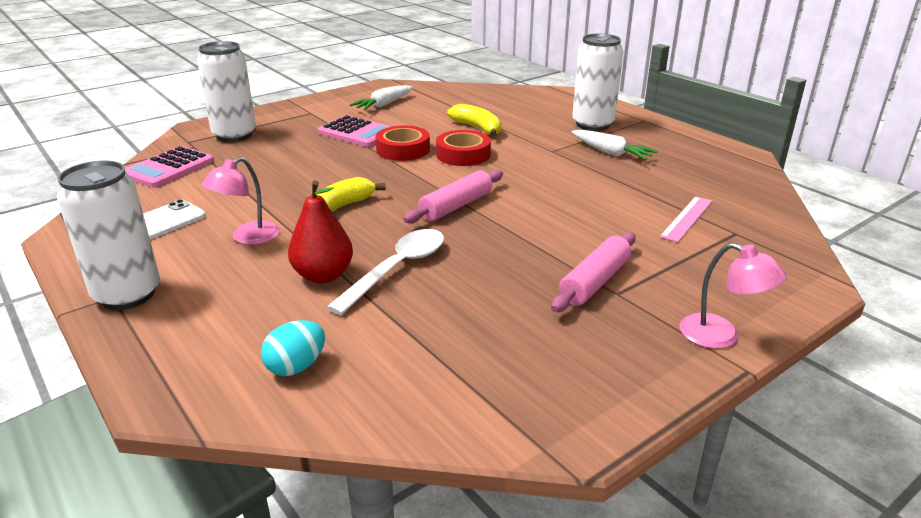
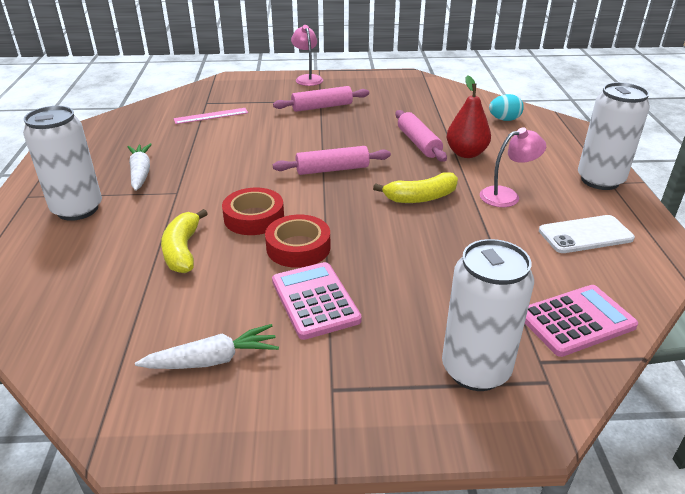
camera: 145 degrees left, 5 degrees up
(397, 269) = (418, 143): white spoon -> pink rolling pin

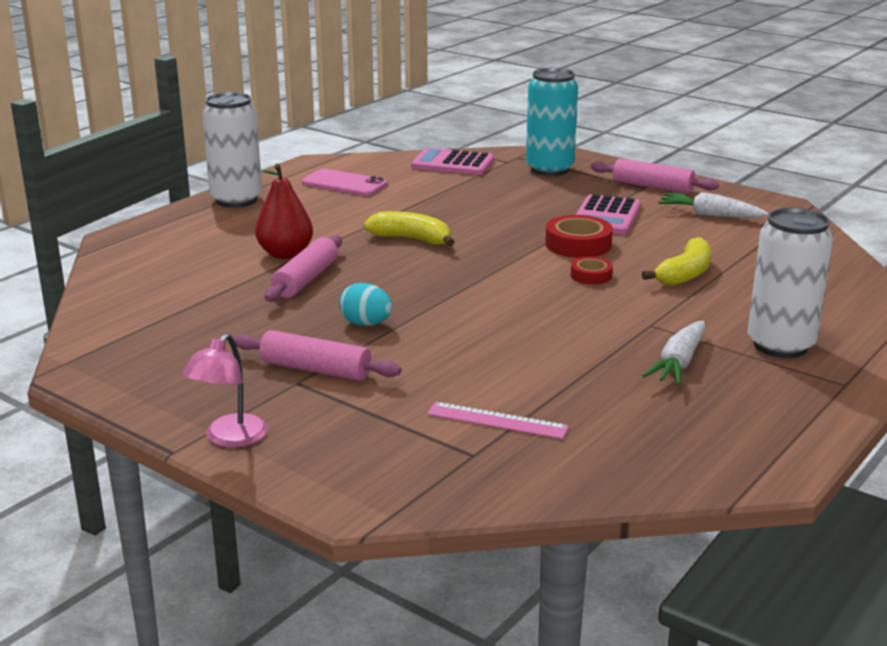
camera: 140 degrees left, 10 degrees down
(254, 218) = (591, 275): red tape -> red tape, size x0.59
(332, 169) = (448, 288): pink rolling pin -> pink rolling pin (652, 187)
(475, 370) = (549, 169): white can -> turquoise can
(504, 119) = (155, 267): turquoise egg -> turquoise egg (366, 324)
(507, 195) = (337, 217): pink lamp -> none
(585, 235) = (344, 183): white phone -> pink phone

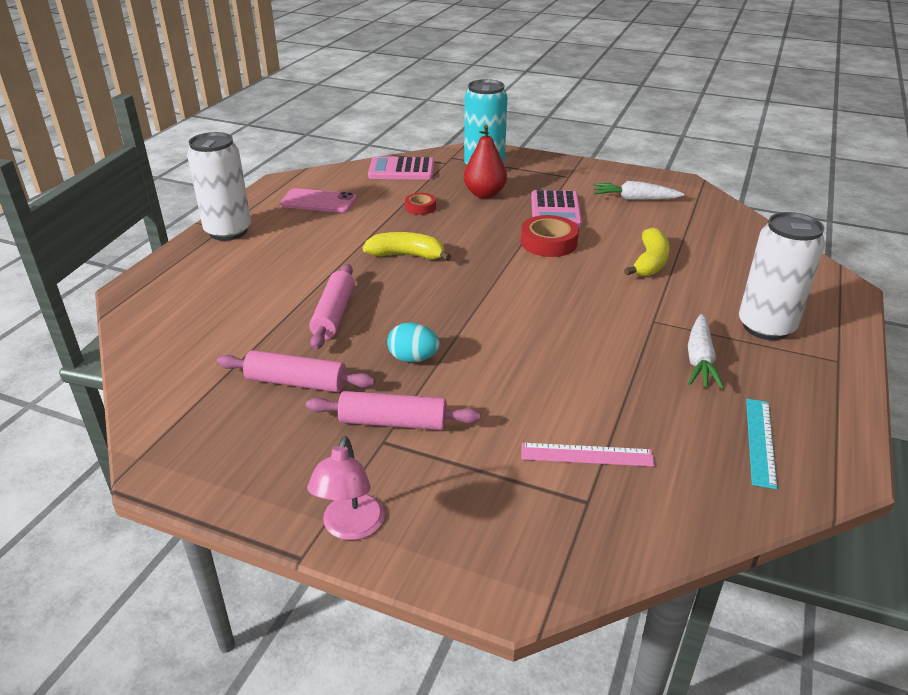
camera: 15 degrees left, 10 degrees up
(285, 254) = (301, 287): red pear -> red pear (484, 194)
(591, 275) = (577, 274): red tape -> red tape (420, 207)
(652, 187) = (574, 176): pink rolling pin -> pink rolling pin (296, 382)
(696, 436) = (760, 441): none -> turquoise ruler

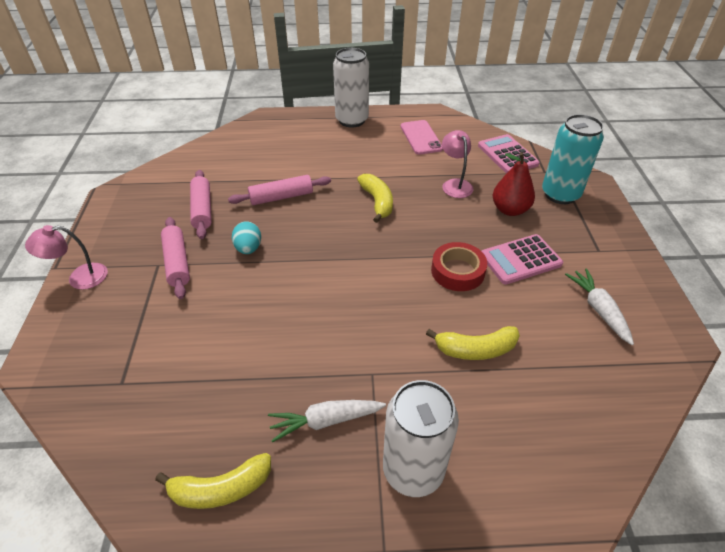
camera: 65 degrees right, 10 degrees up
(420, 207) = (455, 184): red tape -> pink lamp
(586, 455) = (171, 370): pink ruler -> none
(760, 441) = (221, 489): turquoise ruler -> yellow banana

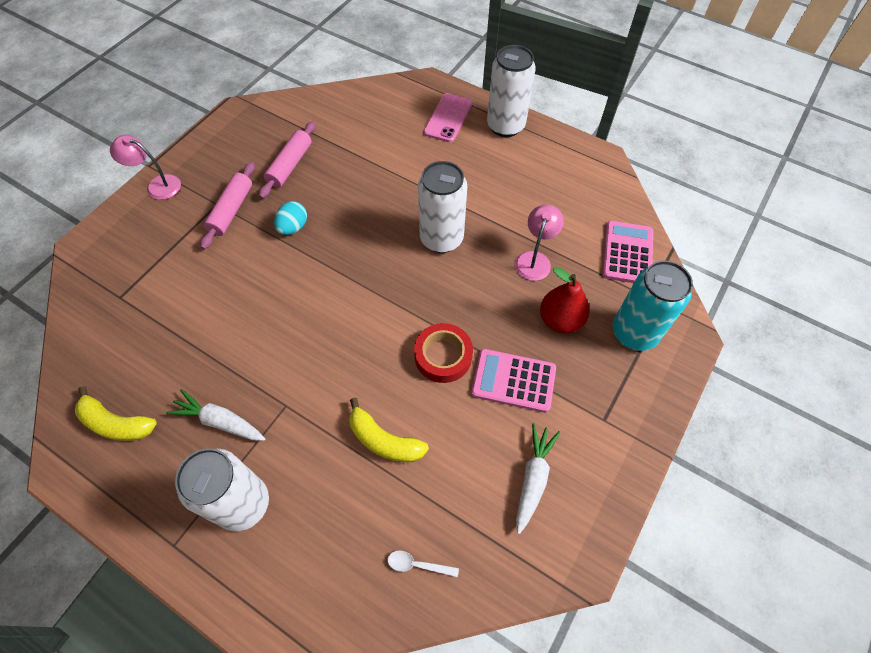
camera: 35 degrees right, 15 degrees up
(281, 197) = (363, 187): pink rolling pin -> none
(377, 202) = (441, 239): yellow banana -> white can
(421, 137) = (556, 183): pink phone -> pink phone (448, 118)
(590, 416) = (417, 564): none -> white spoon

